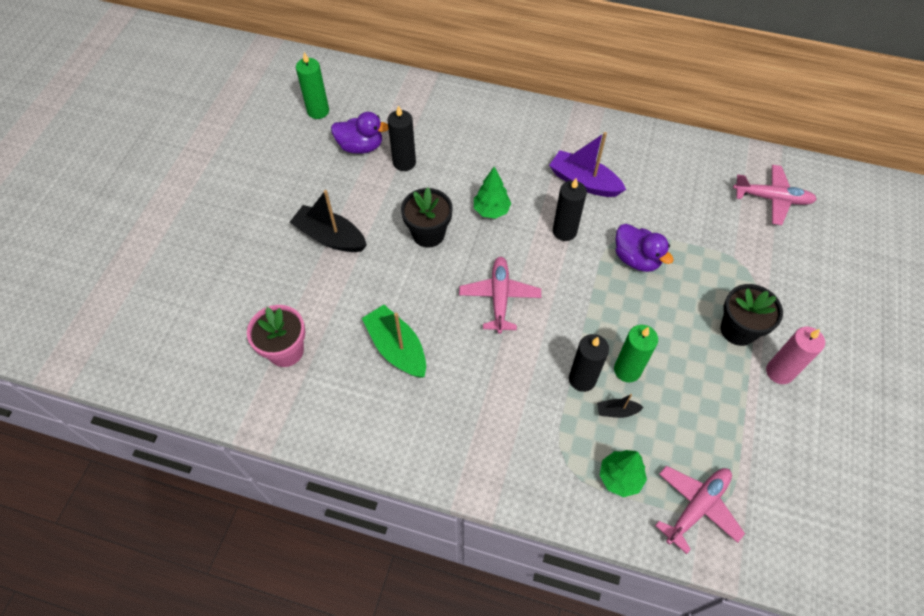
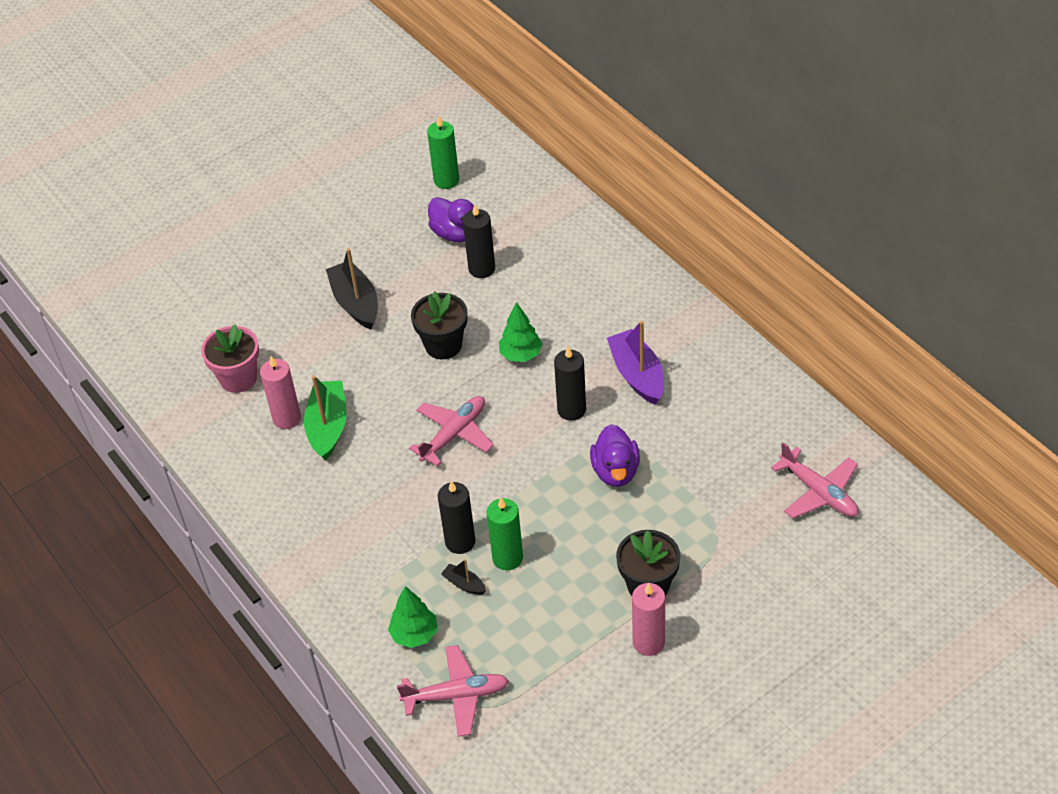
camera: 40 degrees right, 10 degrees down
(357, 361) = (287, 418): none -> pink candle

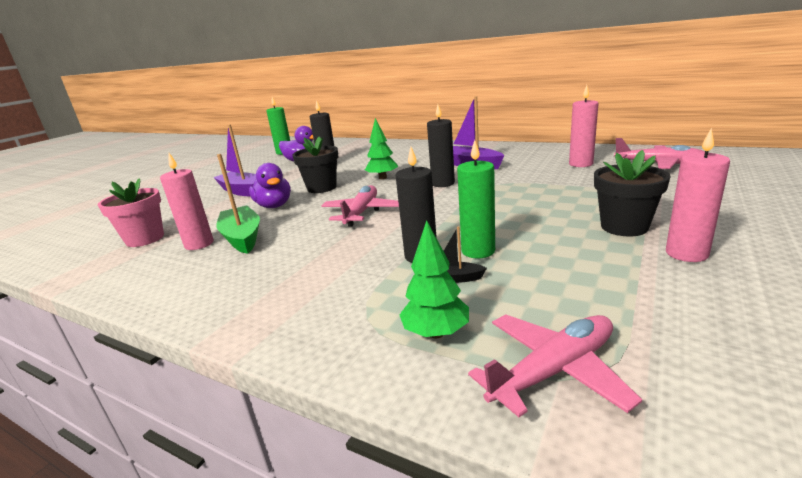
camera: 25 degrees left, 25 degrees down
(355, 303) = (242, 191): black boat -> purple boat
(615, 471) = (509, 193): purple duck -> purple duck (274, 206)
(748, 444) = (581, 164): none -> pink candle

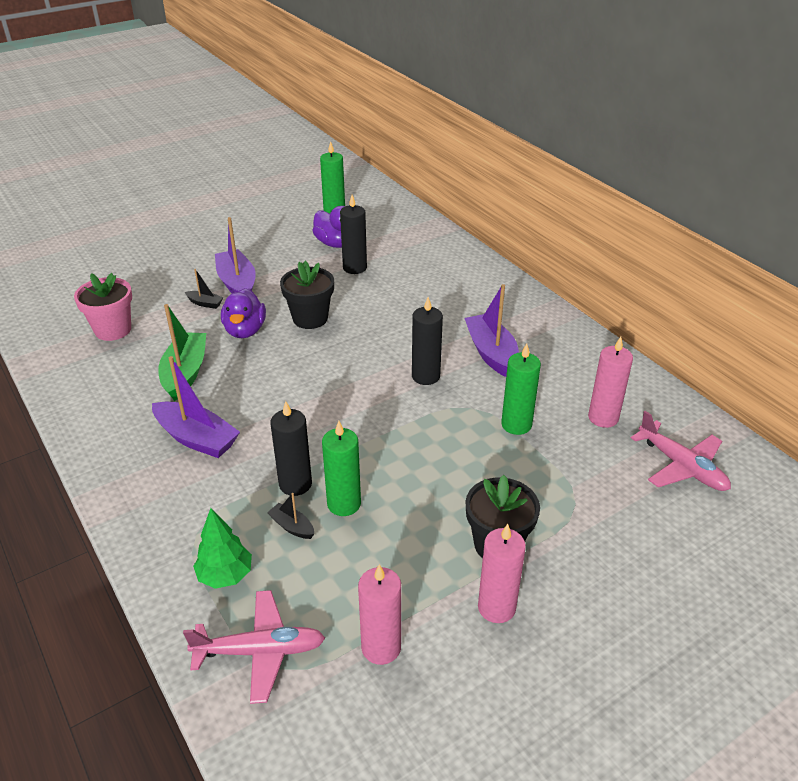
camera: 25 degrees right, 15 degrees up
(199, 244) = (148, 364): pink candle -> pink candle (381, 647)
(224, 205) = (205, 303): none -> black boat
(294, 265) = (196, 438): none -> purple boat
(362, 213) = (307, 388): pink plane -> none
(382, 178) = (381, 330): green tree -> none
(536, 181) = (516, 425): none -> green candle

